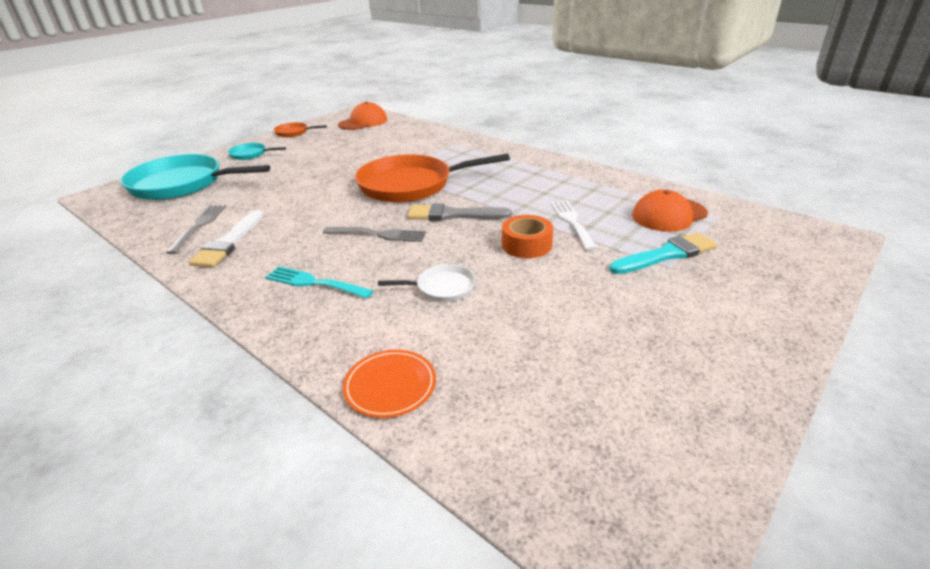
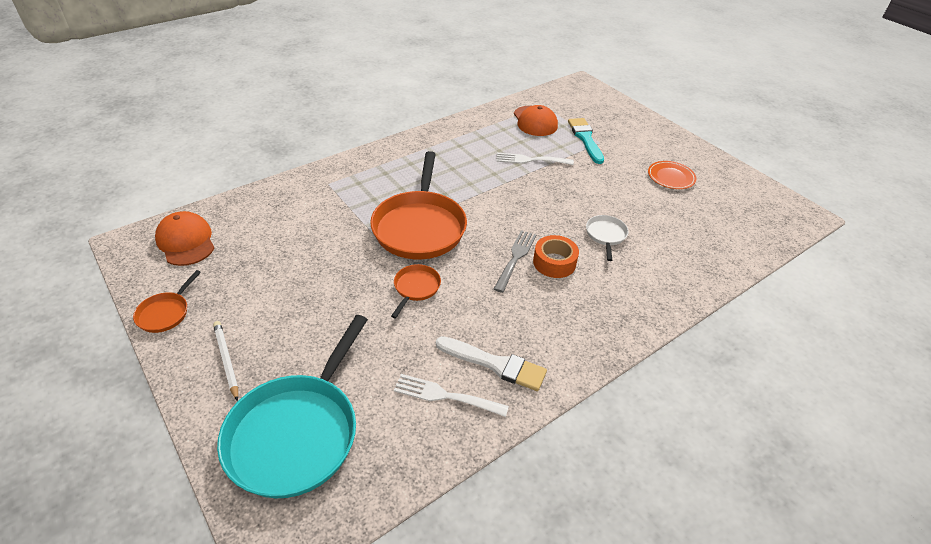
camera: 80 degrees left, 10 degrees up
(199, 226) = (445, 396): grey fork -> white fork
(250, 154) = (226, 360): turquoise pan -> white pencil
(314, 283) = (586, 301): turquoise fork -> none
(326, 196) = (416, 288): none -> orange pan
(390, 385) = (706, 271): orange plate -> orange plate (671, 177)
(453, 215) = (495, 212): grey brush -> none
(526, 245) = (557, 187): orange tape -> orange tape (554, 262)

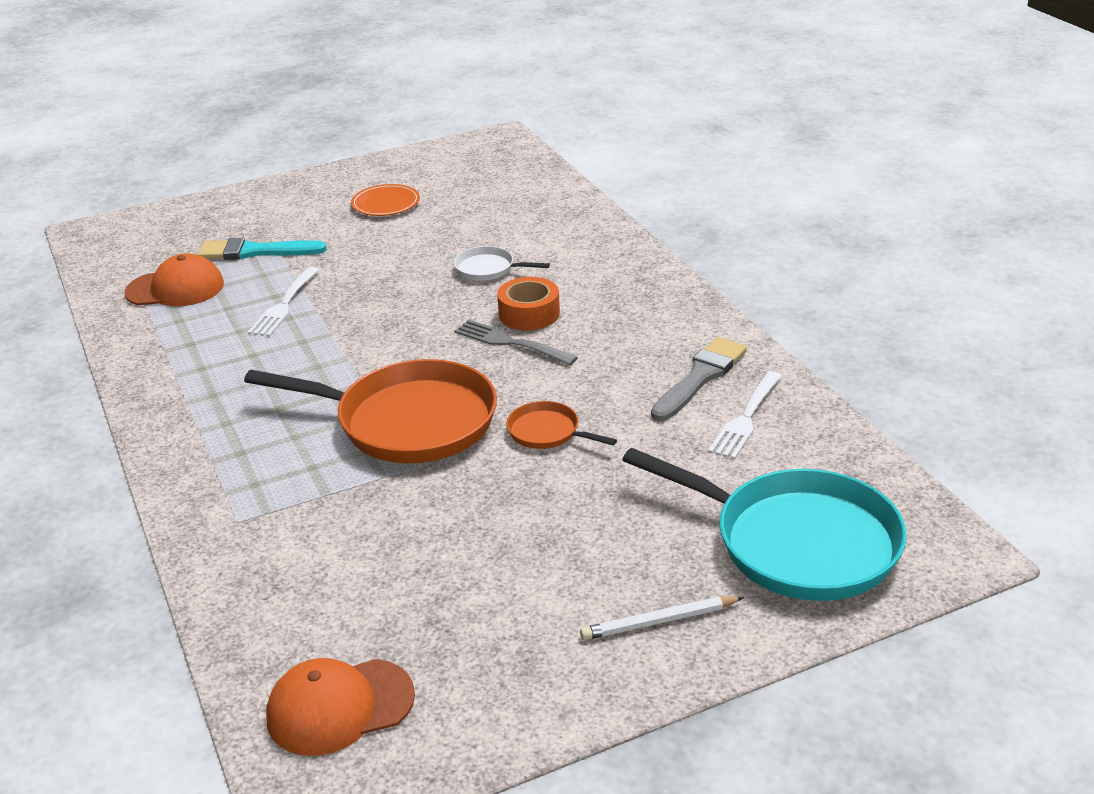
camera: 75 degrees left, 10 degrees down
(165, 313) = (536, 710): orange pan -> none
(495, 364) = (700, 377): white brush -> grey brush

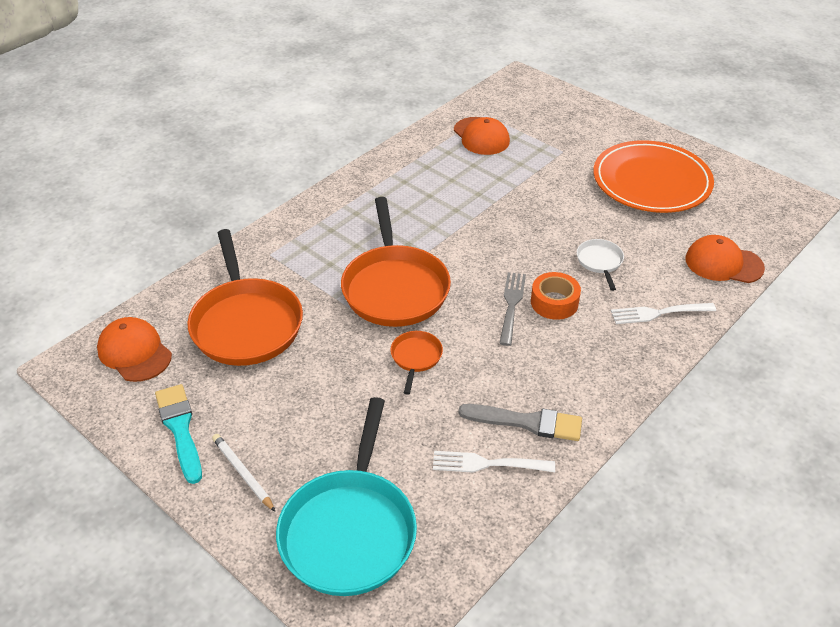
camera: 65 degrees right, 10 degrees up
(255, 252) = (545, 149): turquoise brush -> turquoise brush (180, 429)
(284, 305) = (491, 186): white fork -> white fork (658, 313)
(369, 571) = (246, 323): none -> orange pan
(385, 203) = (651, 181): orange plate -> orange plate, size x2.18
(552, 202) = (723, 263): none -> orange cap

